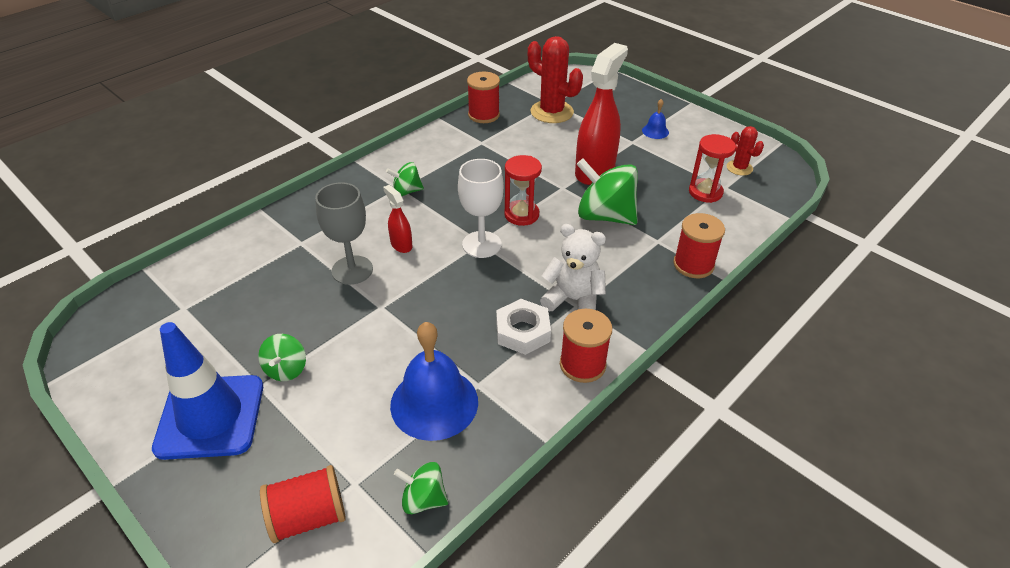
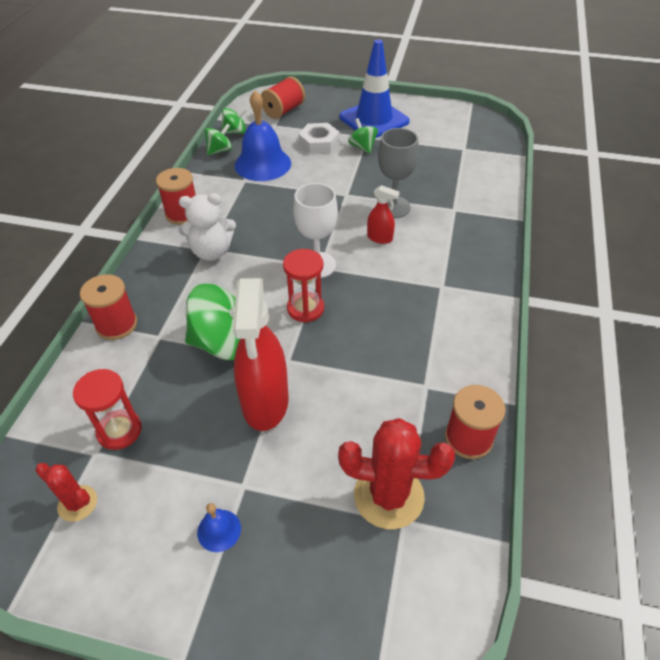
camera: 150 degrees right, 5 degrees up
(406, 191) = (431, 286): green spinning top -> green spinning top (220, 150)
(523, 331) = (236, 217): white nut -> white nut (319, 143)

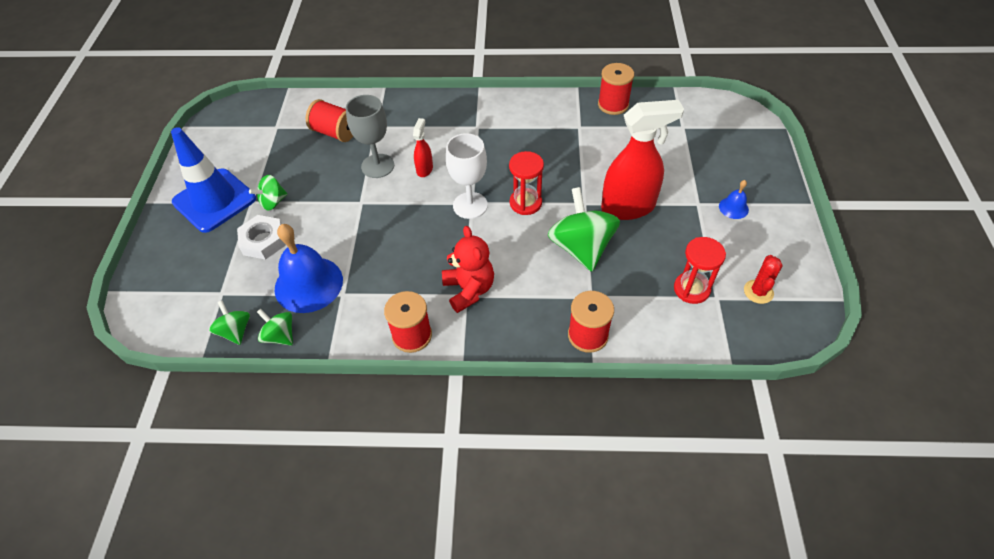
camera: 100 degrees left, 5 degrees up
(211, 252) = (469, 290): white teddy bear -> red teddy bear
(283, 111) = (185, 291): red spool -> red spool (335, 133)
(388, 496) = (670, 135): red cactus -> none

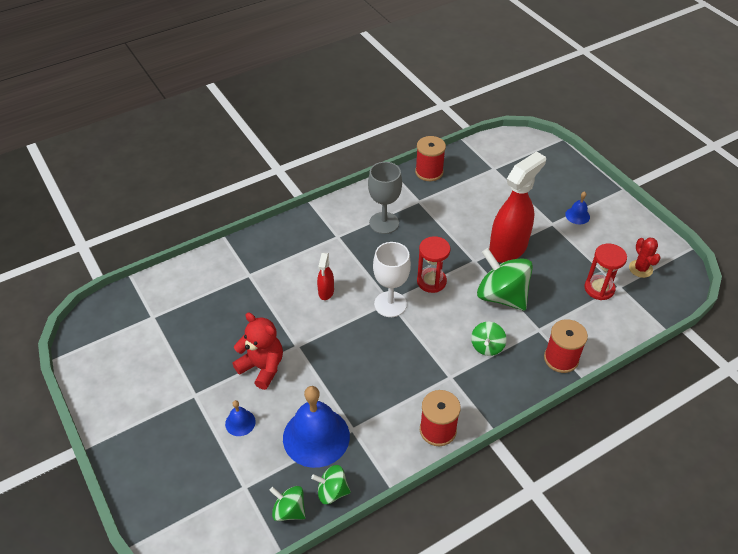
camera: 35 degrees left, 5 degrees down
(214, 200) = (156, 411): blue traffic cone -> none
(263, 241) = (240, 422): white nut -> blue bell
(273, 202) = (216, 385): green spinning top -> green spinning top (487, 346)
(335, 133) = (216, 296): red spool -> none
(377, 166) = (282, 308): grey goblet -> grey goblet (384, 223)
(424, 169) = (326, 292): red spray bottle -> red spray bottle turned 150 degrees counterclockwise
(469, 290) = (449, 371): red teddy bear -> red teddy bear (262, 367)

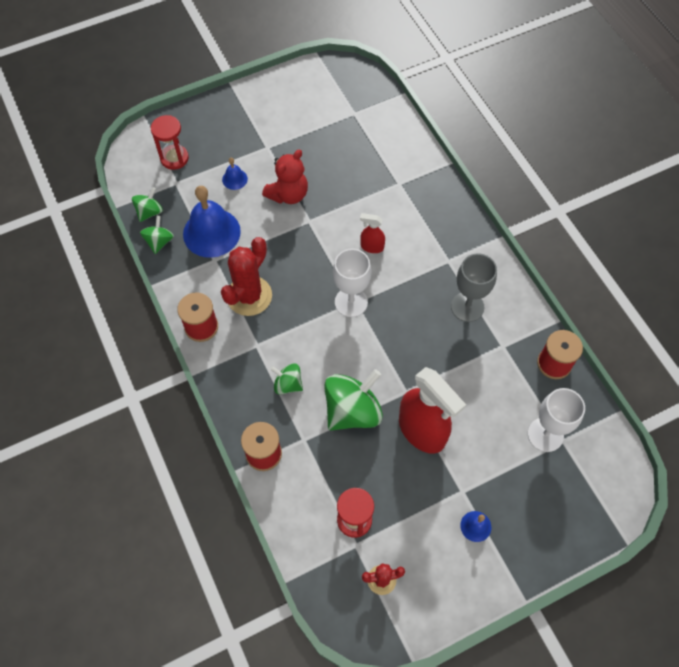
camera: 95 degrees right, 15 degrees up
(394, 390) = (249, 296): none -> red cactus
(431, 281) = (378, 344): red hourglass -> red hourglass (174, 158)
(491, 177) = (545, 434): none -> white goblet

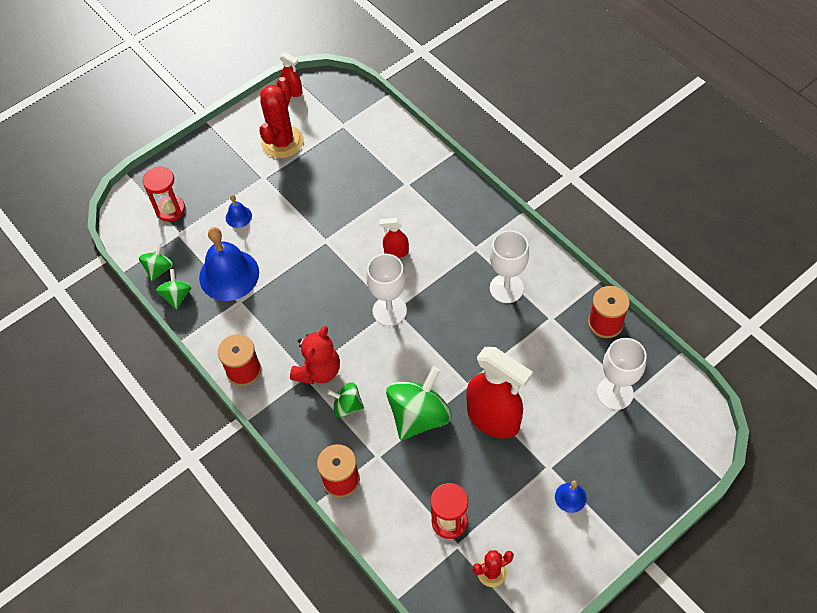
camera: 10 degrees left, 5 degrees down
(249, 296) = (284, 328): red cactus -> red cactus (282, 142)
(288, 194) = (297, 219): red teddy bear -> red teddy bear (318, 371)
(316, 70) = (293, 91): none -> red spray bottle
(467, 307) = (506, 288): grey goblet -> white goblet

